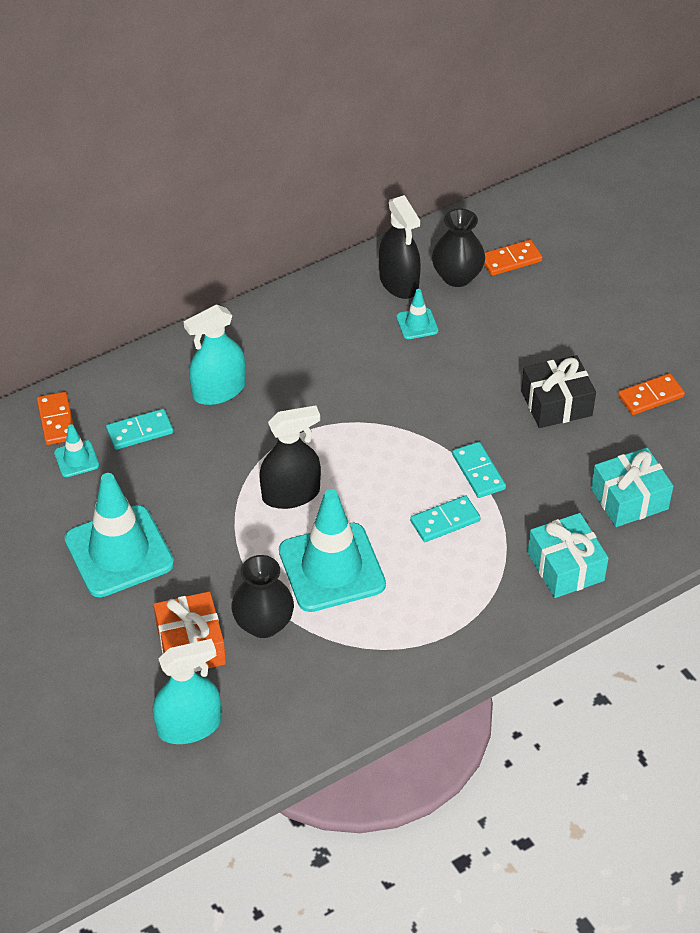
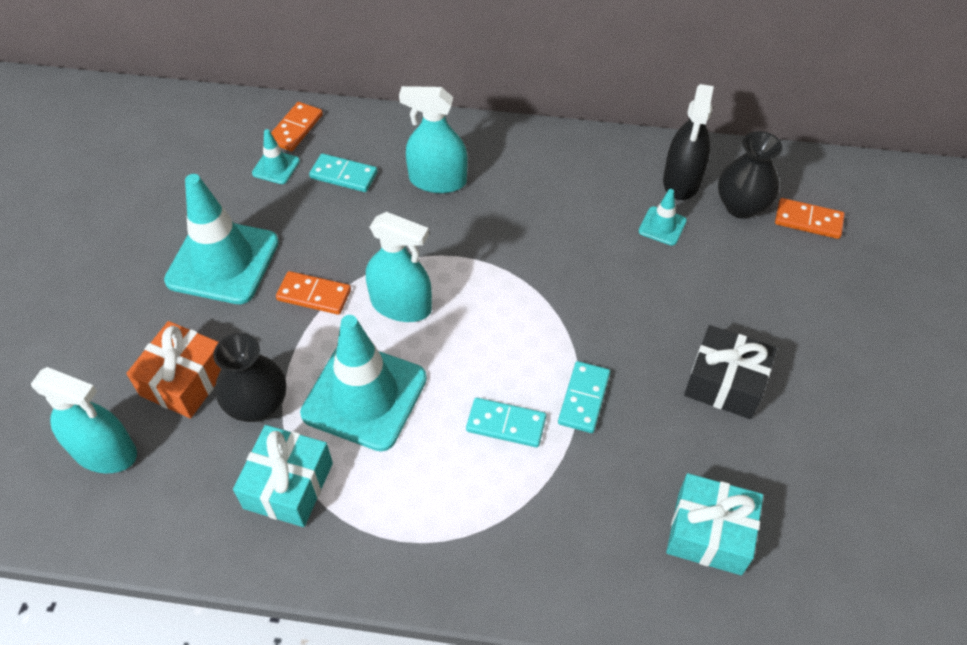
camera: 40 degrees right, 5 degrees up
(291, 494) = (401, 305): black spray bottle -> turquoise spray bottle
(565, 567) = (574, 557): turquoise gift -> turquoise gift (288, 485)
(651, 396) = (832, 440): orange domino -> orange domino (314, 295)

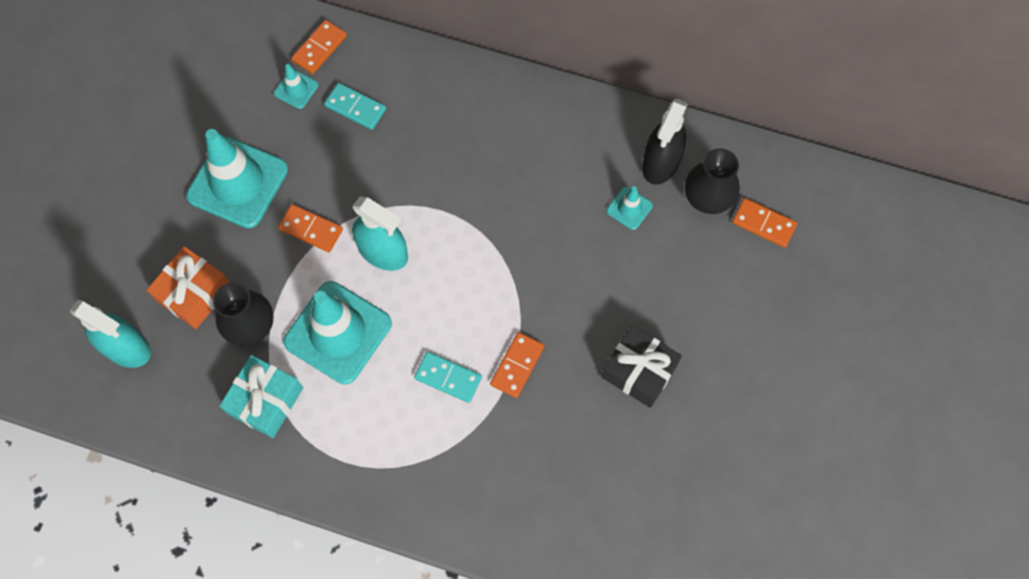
camera: 10 degrees right, 15 degrees up
(437, 180) = (438, 127): turquoise spray bottle -> none
(584, 399) = (517, 365): turquoise domino -> orange domino
(709, 533) = (587, 498): turquoise gift -> none

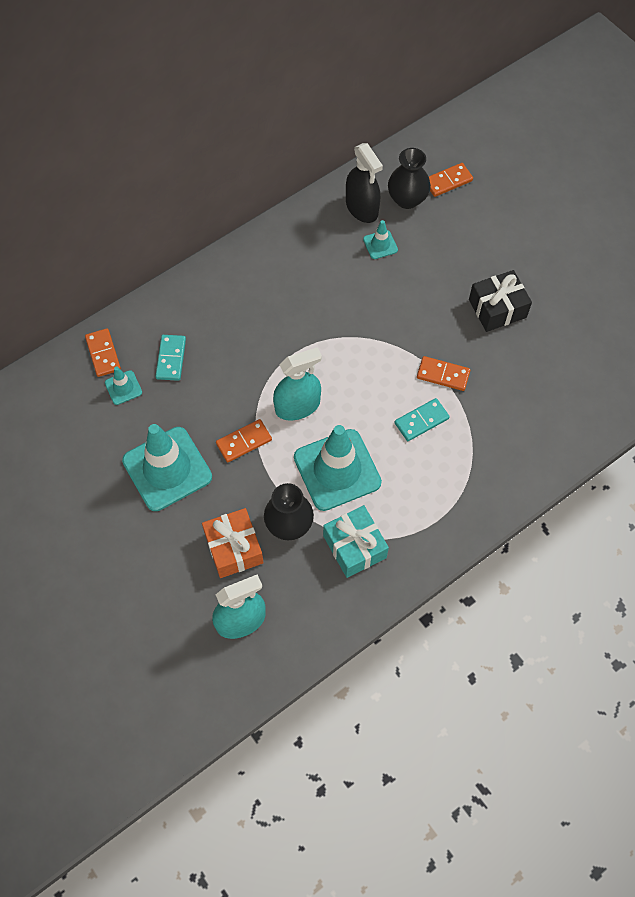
camera: 55 degrees left, 5 degrees down
(355, 108) = (171, 359): turquoise domino -> turquoise domino turned 60 degrees counterclockwise
(517, 365) = (443, 374): orange domino -> orange domino turned 45 degrees counterclockwise

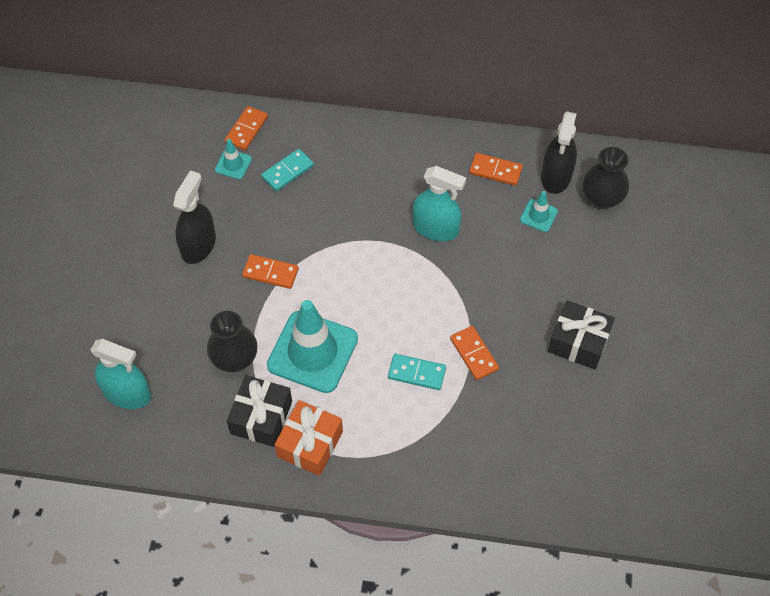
camera: 45 degrees right, 5 degrees down
(167, 469) = (198, 245): turquoise traffic cone -> black spray bottle
(234, 548) = (179, 340): orange gift -> orange gift (310, 444)
(297, 406) = (337, 281): turquoise spray bottle -> turquoise spray bottle (435, 228)
(354, 547) = (261, 417): turquoise gift -> black gift
(448, 181) = (653, 211): orange domino -> orange domino (495, 170)

